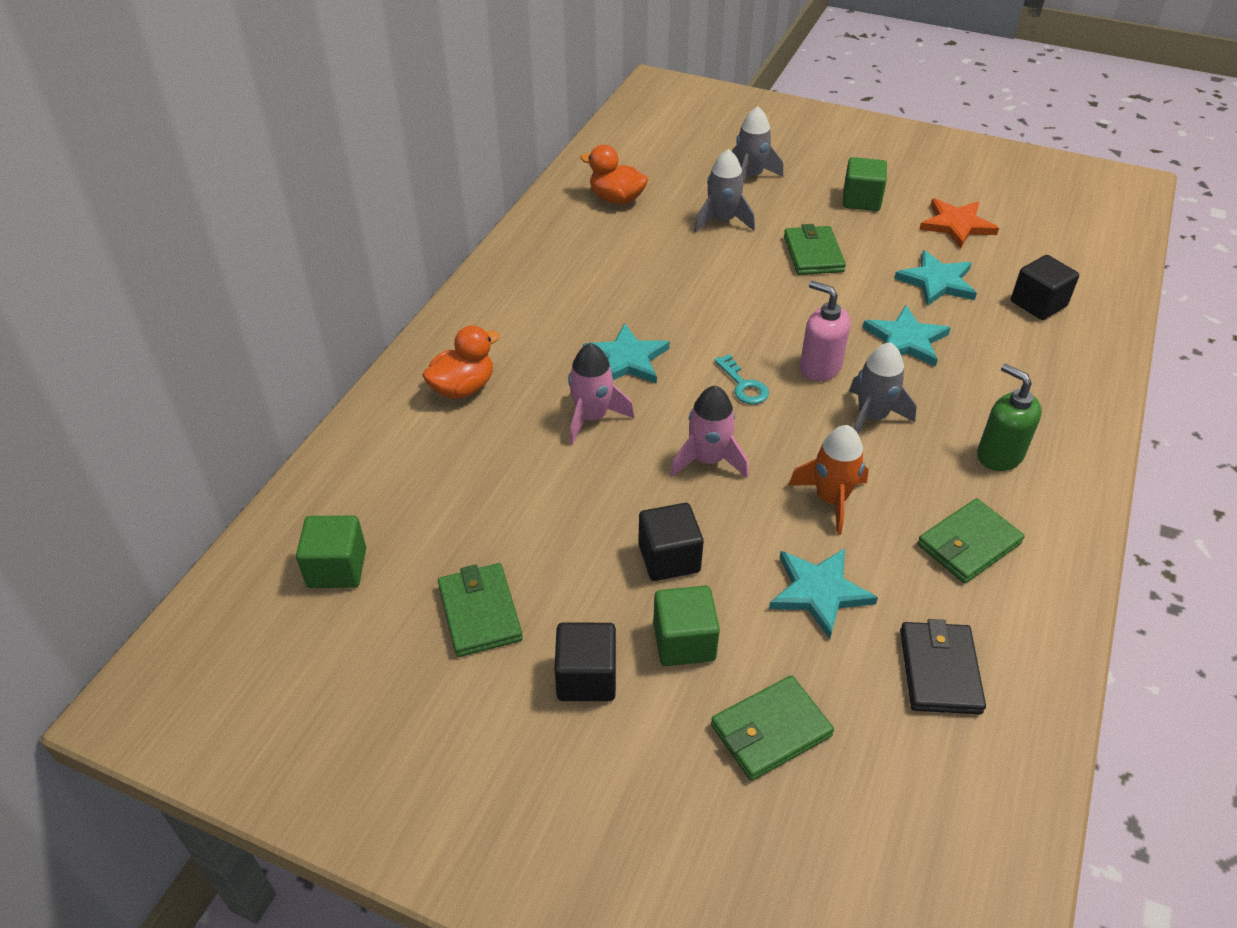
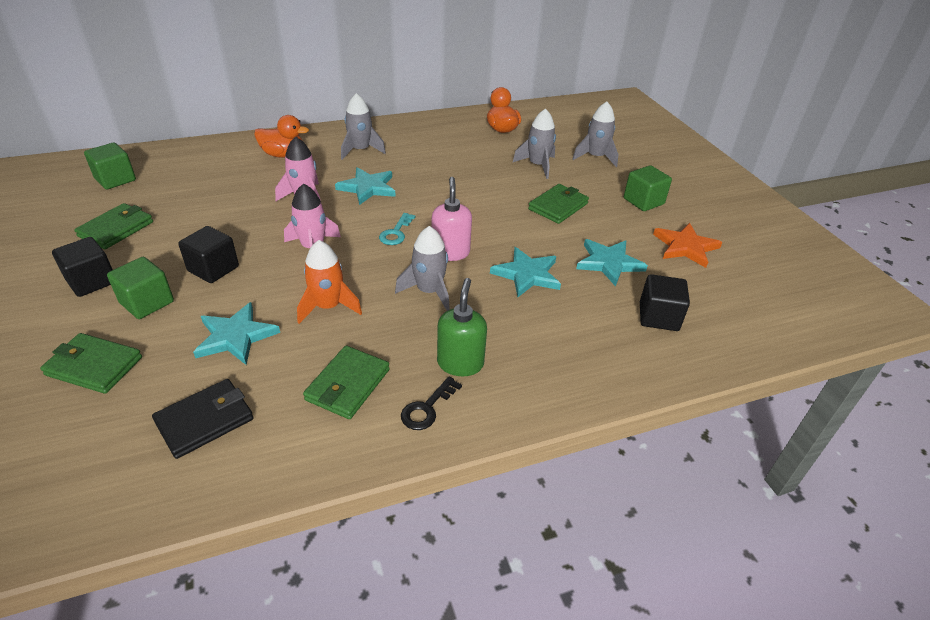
camera: 45 degrees right, 5 degrees down
(532, 322) = (360, 150): none -> grey rocket
(968, 544) = (347, 385): green wallet -> green wallet turned 75 degrees counterclockwise
(1043, 508) = (427, 408): none -> black key

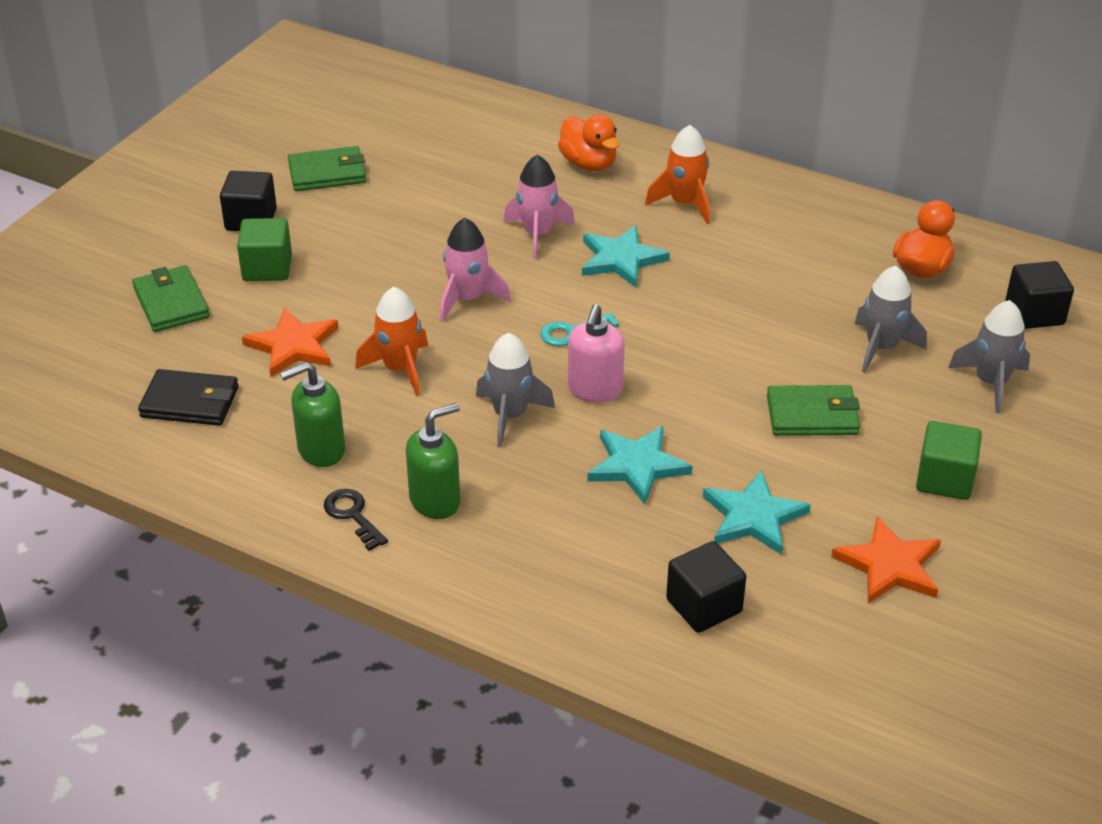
camera: 50 degrees right, 0 degrees up
(115, 179) = (390, 111): green cube -> none
(213, 269) = (355, 267): black cube -> black cube (1034, 313)
(235, 336) = (293, 346): turquoise star -> orange star
(347, 385) = (321, 450): green wallet -> green soap dispenser
(360, 150) = (684, 204): grey rocket -> orange rocket
(427, 408) = (353, 515): black key -> black key turned 60 degrees clockwise
(450, 252) = (595, 389): pink soap dispenser -> pink soap dispenser turned 150 degrees clockwise

